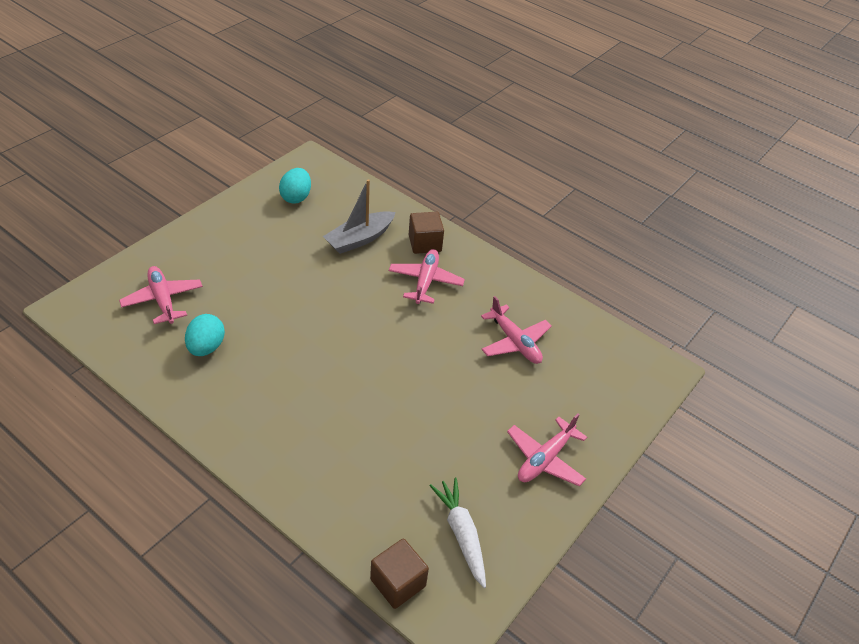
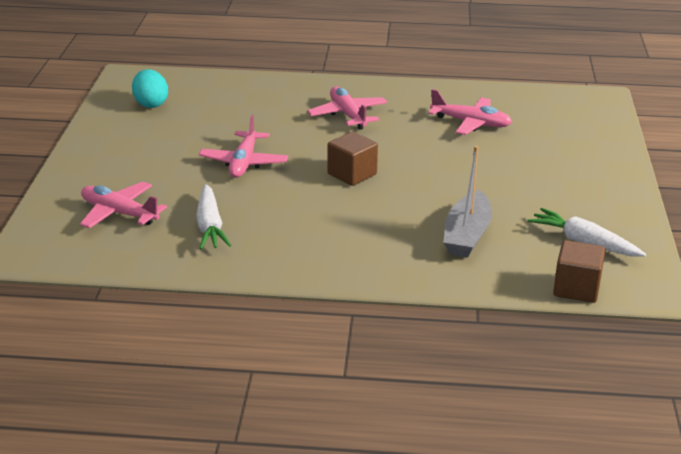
camera: 30 degrees left, 15 degrees down
(206, 347) = (210, 226): turquoise egg -> white carrot
(359, 239) = (251, 110): grey boat -> grey boat (467, 235)
(425, 243) = (313, 93): brown cube -> brown cube (352, 174)
(545, 459) = (585, 177): pink plane -> pink plane (244, 163)

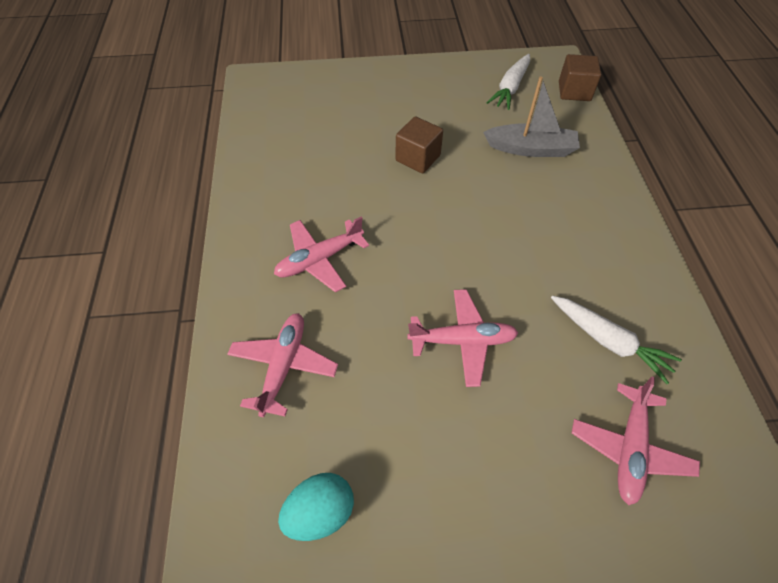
camera: 100 degrees left, 25 degrees up
(210, 226) = (609, 341): white carrot -> white carrot turned 60 degrees clockwise
(352, 174) = (455, 237): brown cube -> brown cube (418, 158)
(471, 123) = (322, 159): pink plane -> pink plane (283, 366)

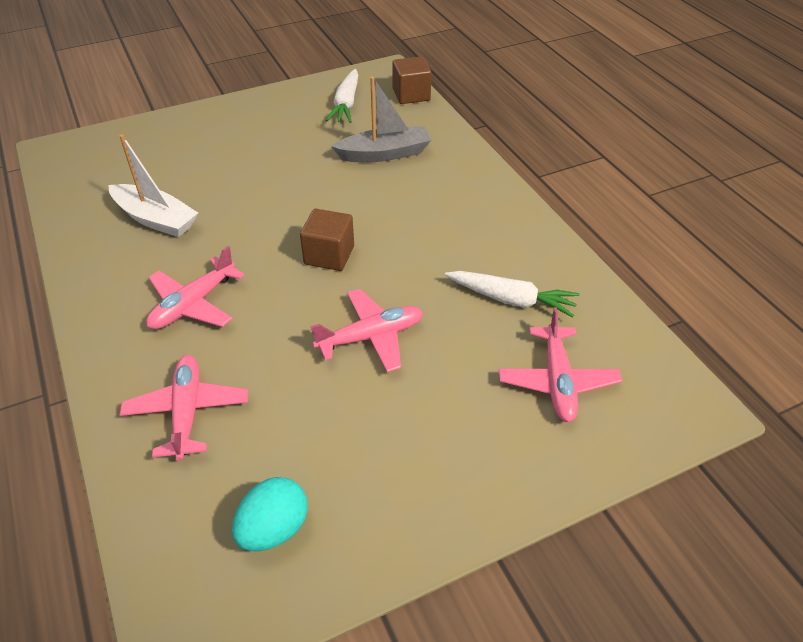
camera: 20 degrees left, 10 degrees down
(313, 166) = (156, 219): none -> white boat
(418, 158) = (270, 187): brown cube -> brown cube (329, 255)

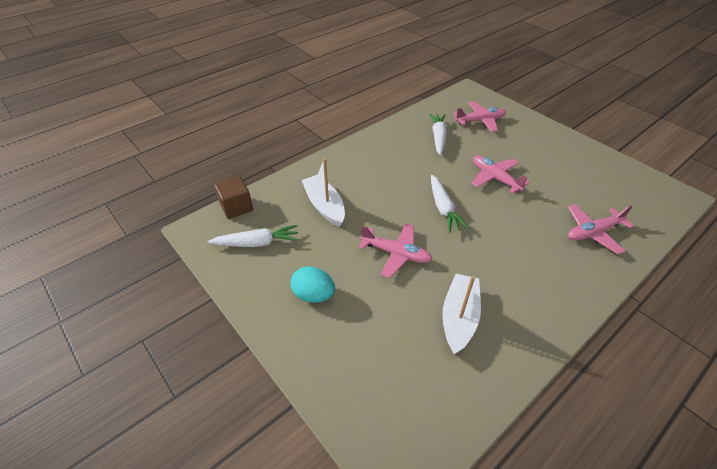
camera: 105 degrees left, 0 degrees up
(193, 304) = (523, 259): pink plane -> pink plane (396, 254)
(274, 529) = (617, 184): turquoise egg -> turquoise egg (313, 295)
(329, 255) = (443, 208): brown cube -> white carrot
(384, 154) = (324, 206): grey boat -> white boat

